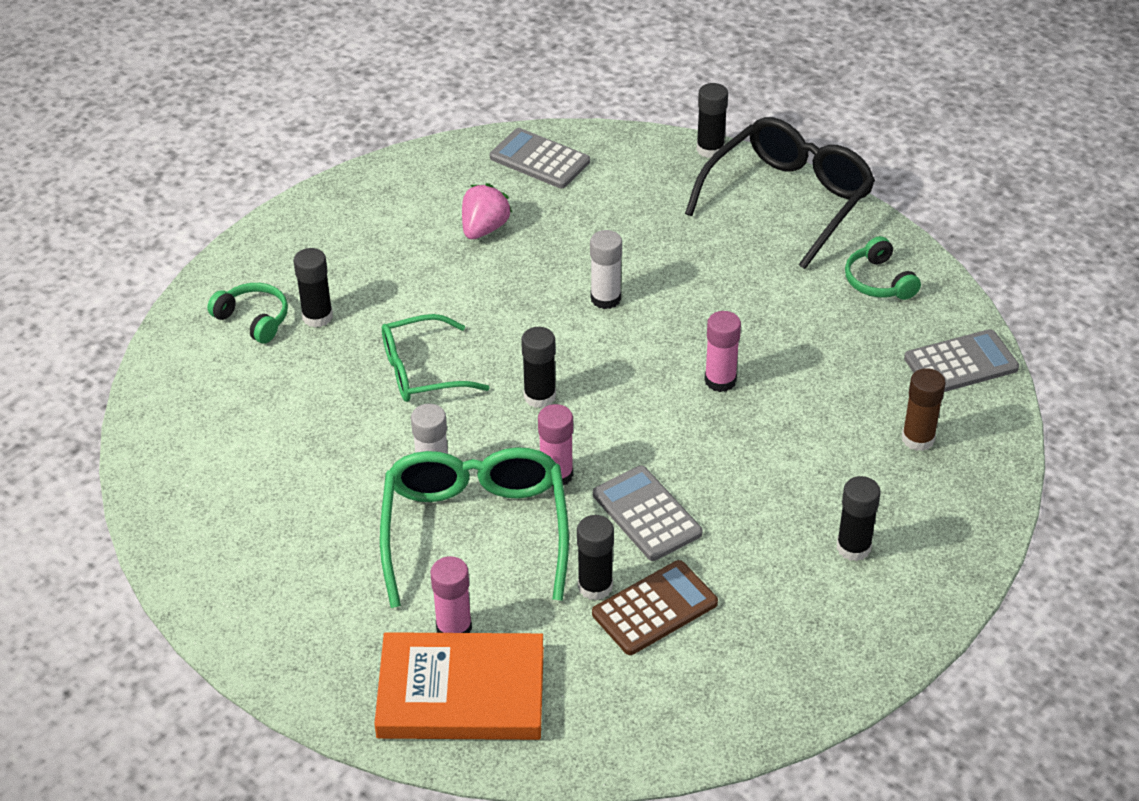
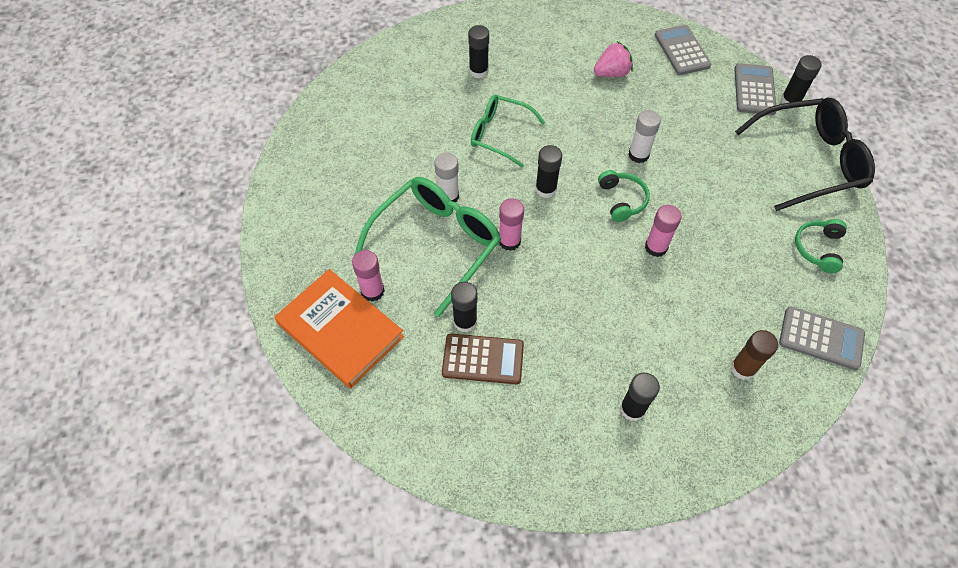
camera: 40 degrees right, 15 degrees up
(253, 319) = (447, 53): green headphones -> green headphones (622, 200)
(646, 514) = (534, 299): grey calculator -> grey calculator (754, 90)

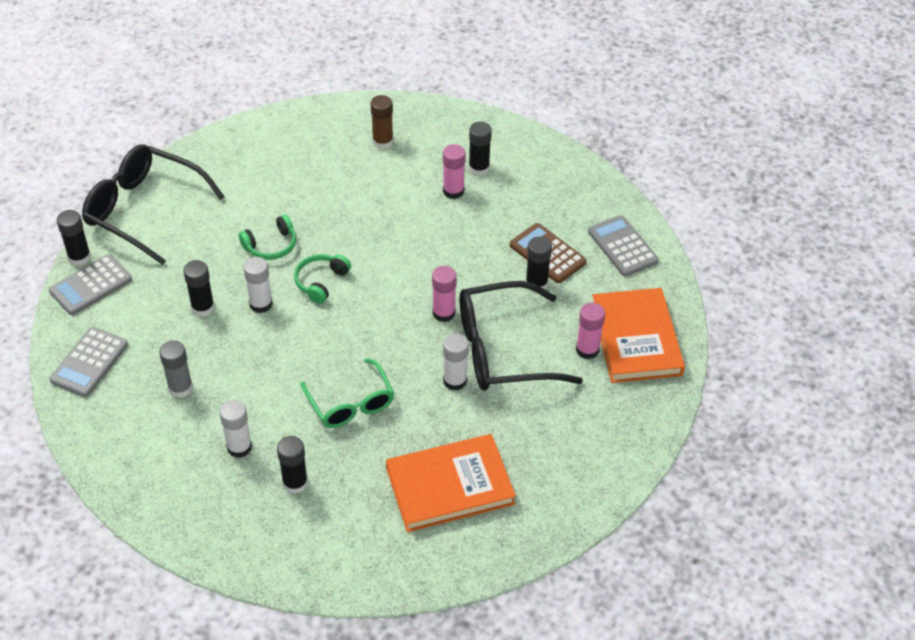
camera: 140 degrees left, 10 degrees down
(383, 129) = (450, 486): none -> orange book
(437, 243) = (502, 350): green glasses -> black glasses
(534, 67) = (239, 447): none -> white glue stick
(545, 189) = (369, 330): black glue stick -> black glue stick (203, 307)
(611, 73) = (180, 388): pink strawberry -> grey glue stick
(656, 247) = (341, 236): pink glue stick -> pink glue stick (453, 191)
(818, 248) = (233, 161): green headphones -> green headphones (271, 245)
(821, 338) = (312, 123): grey calculator -> grey calculator (622, 246)

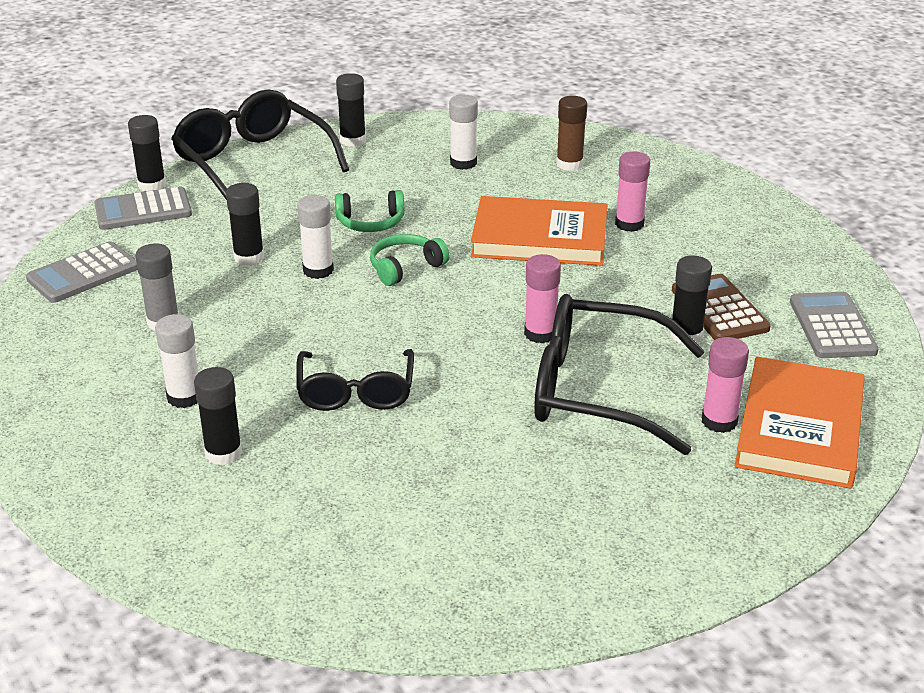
camera: 25 degrees right, 15 degrees down
(351, 404) = (356, 392): green glasses -> black glasses
(450, 486) = (425, 518): orange book -> orange book (540, 238)
(455, 381) = (509, 405): white glue stick -> white glue stick (463, 163)
(479, 168) = (676, 211): black glue stick -> black glue stick (353, 140)

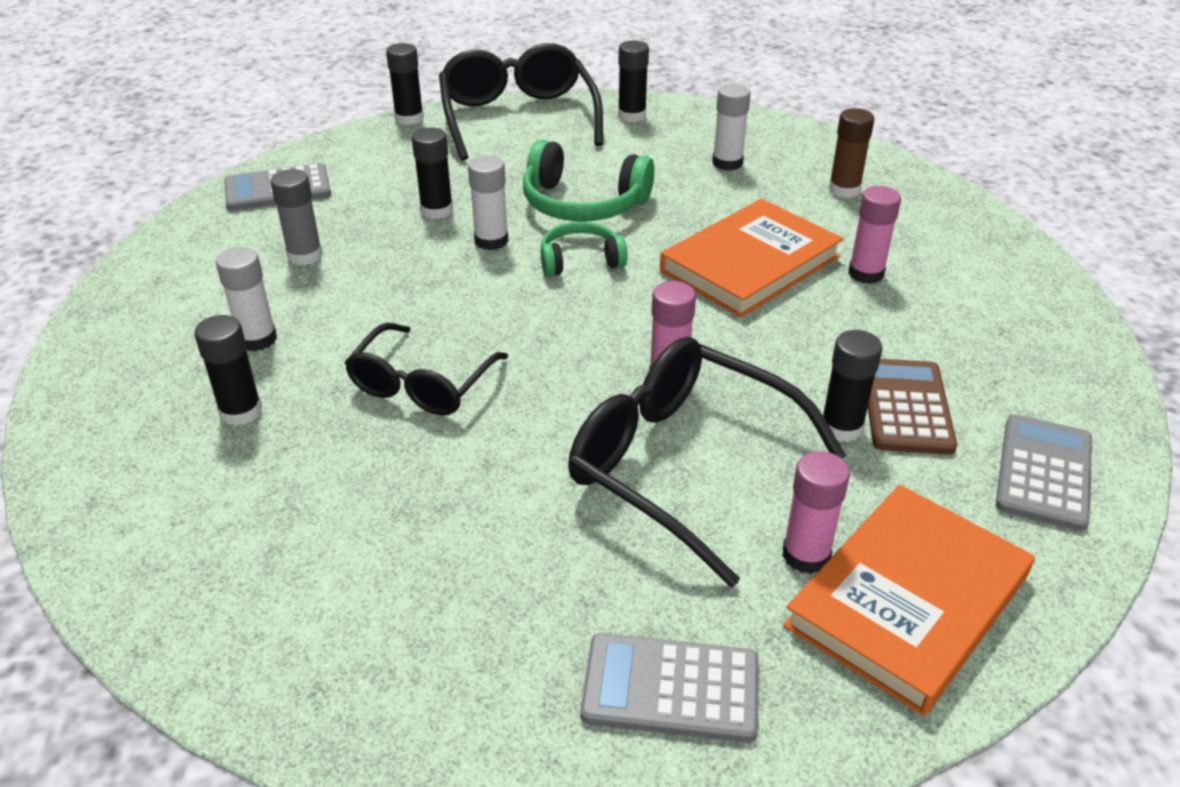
camera: 25 degrees right, 5 degrees up
(143, 210) = (381, 141): grey calculator -> grey calculator (670, 688)
(370, 222) = (583, 203): green headphones -> green headphones, size x1.62
(540, 238) = (750, 264): orange book -> orange book turned 75 degrees counterclockwise

